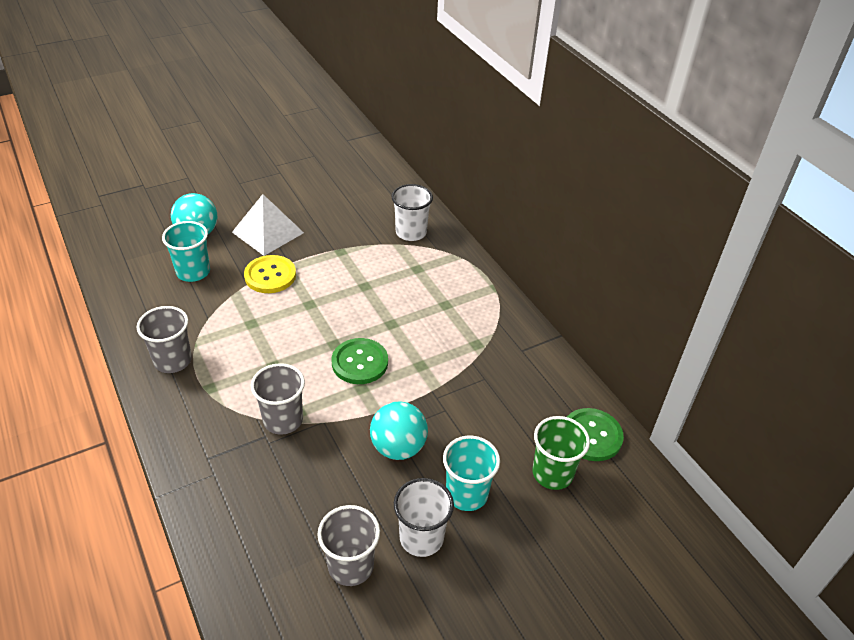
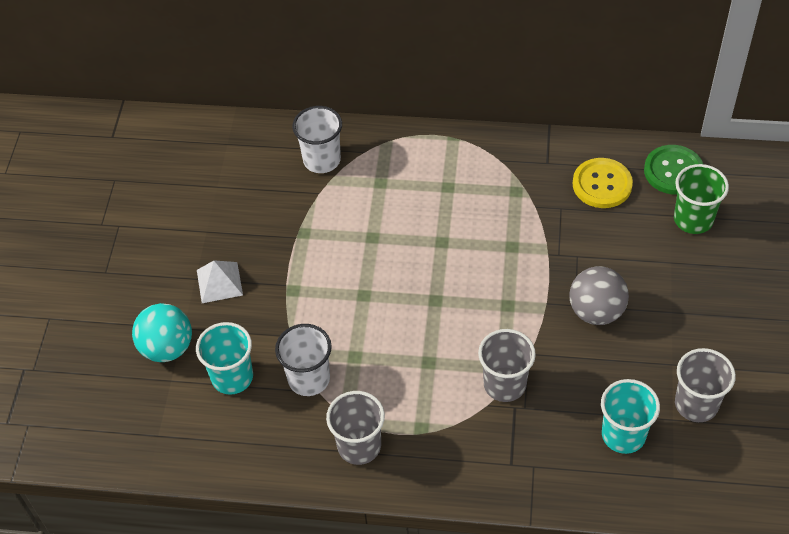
camera: 50 degrees left, 10 degrees up
(268, 232) = (219, 282): white pyramid -> white pyramid, size x0.64
(270, 275) = (293, 310): yellow button -> yellow button (602, 184)
(360, 362) = (474, 291): green button -> none
(398, 447) = (596, 311): turquoise ball -> grey ball
(421, 538) = (699, 342): white cup -> white cup (309, 379)
(466, 494) = (676, 288): turquoise cup -> turquoise cup (623, 435)

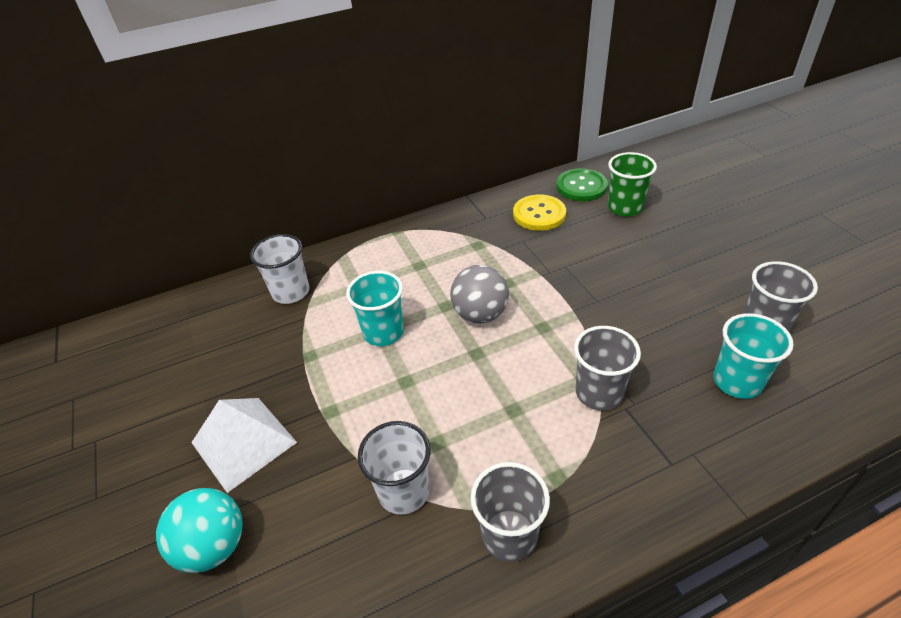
camera: 30 degrees left, 10 degrees down
(219, 282) = (244, 442): white pyramid -> white pyramid, size x1.57
(232, 377) = (314, 537): turquoise cup -> turquoise cup (383, 332)
(596, 311) = (618, 297): grey ball -> grey ball (480, 314)

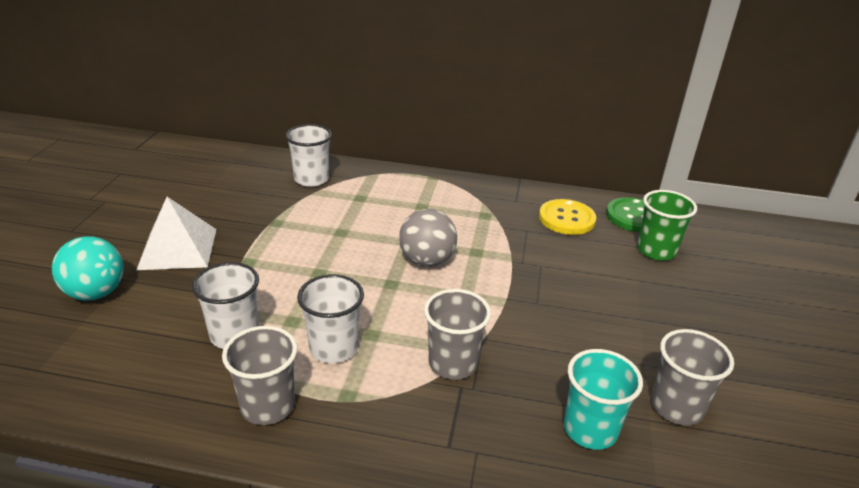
camera: 30 degrees right, 10 degrees down
(383, 332) = (342, 235): turquoise cup -> none
(499, 443) = (333, 348): none -> white cup

